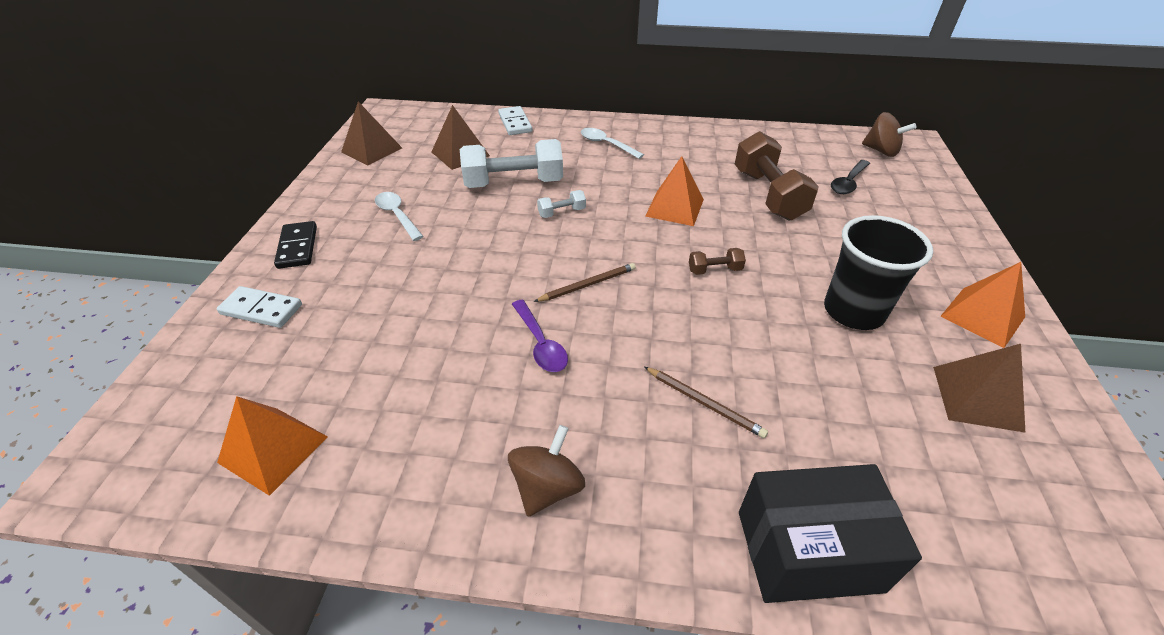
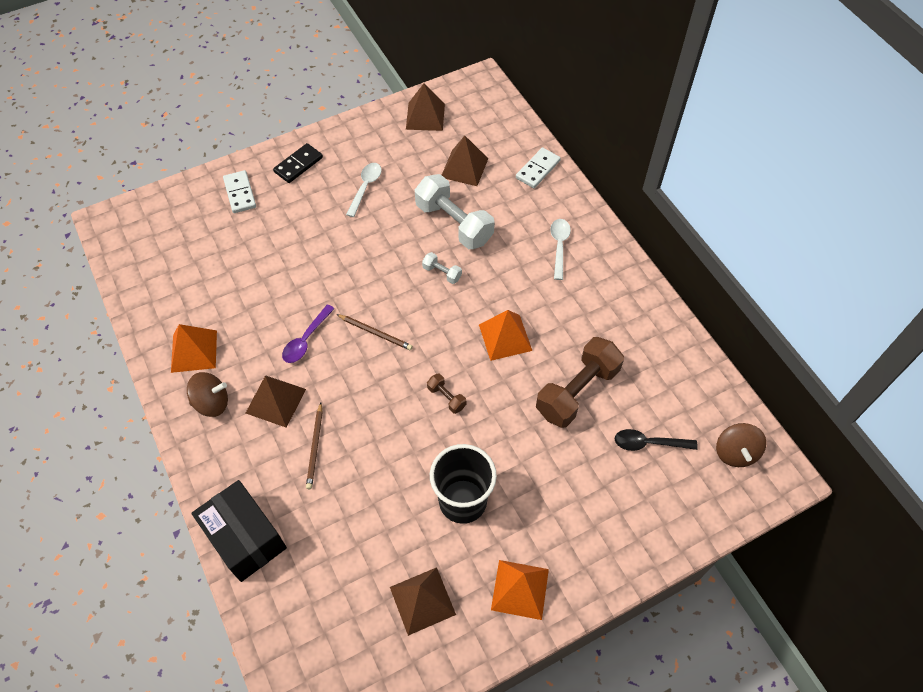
camera: 55 degrees right, 15 degrees up
(273, 449) = (163, 276): orange pyramid -> orange pyramid (194, 351)
(604, 412) = (276, 401): none -> brown pyramid

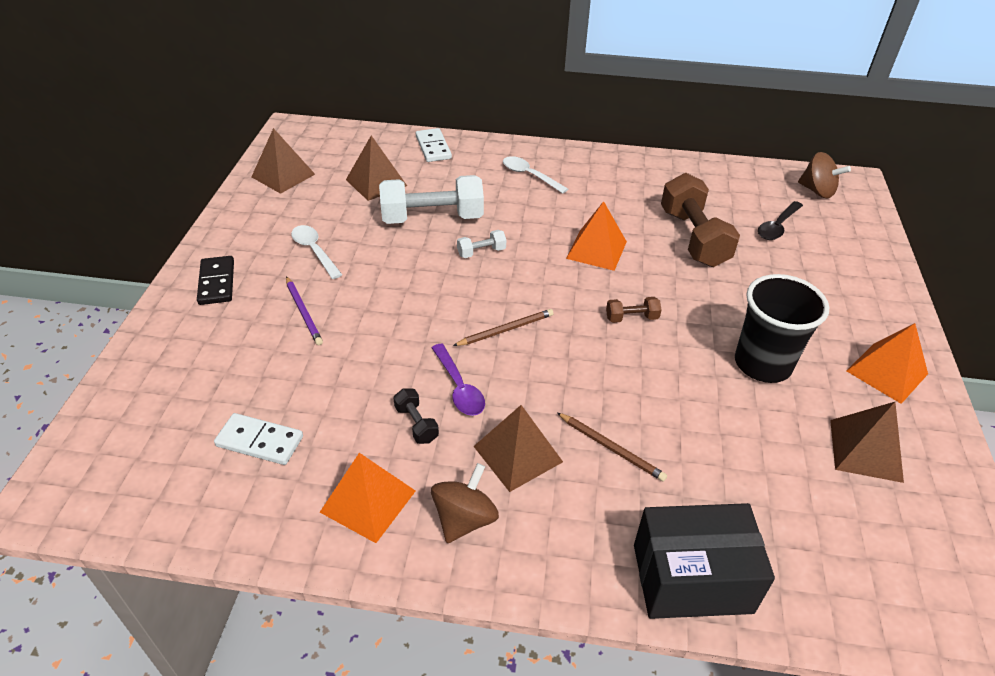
camera: 55 degrees left, 15 degrees down
(240, 193) = (188, 346): white domino -> white domino (260, 441)
(262, 337) = (416, 424): none -> black dumbbell
(308, 222) = (303, 312): none -> purple pencil

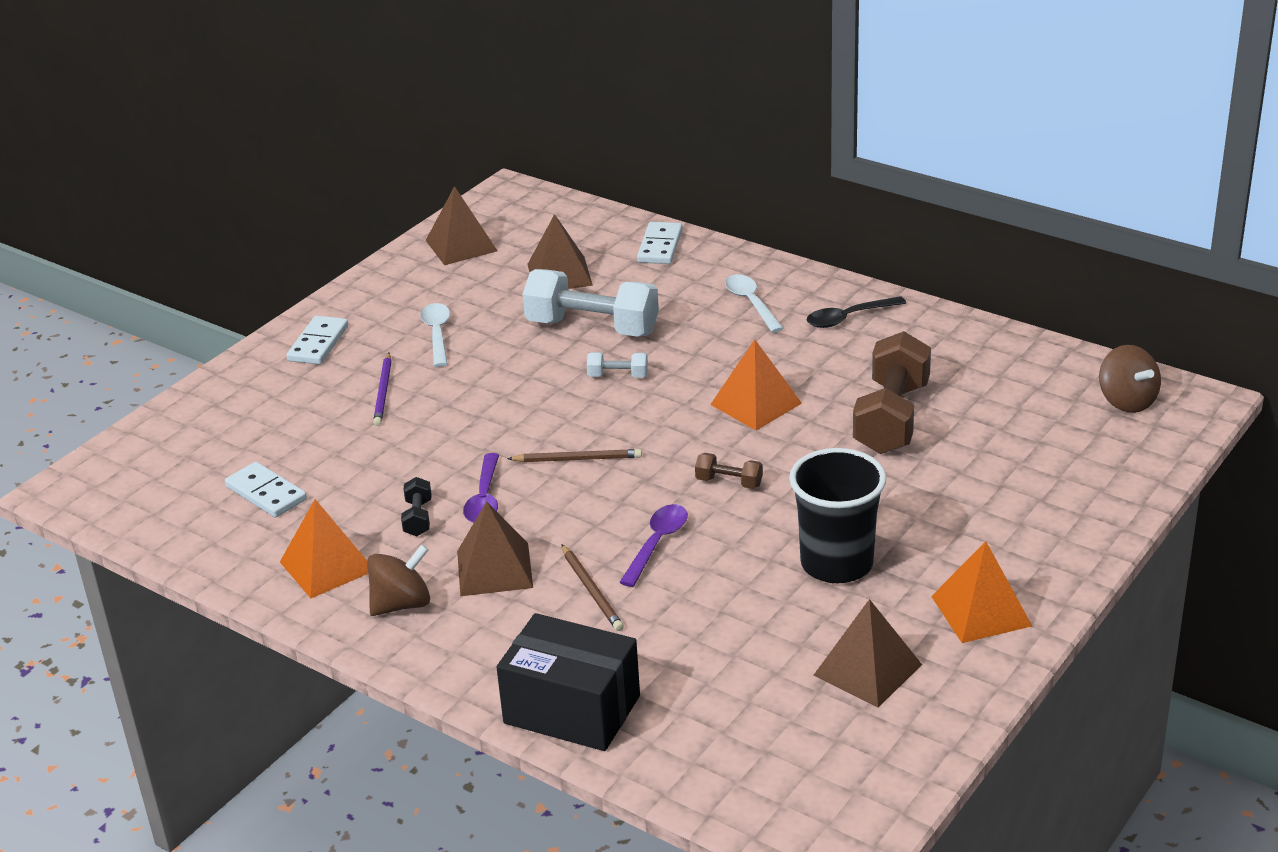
camera: 30 degrees right, 10 degrees down
(217, 282) = (318, 343): black domino -> white domino
(625, 387) = (657, 543): none -> purple spoon
(777, 226) = (1019, 430): black spoon -> black spoon (849, 318)

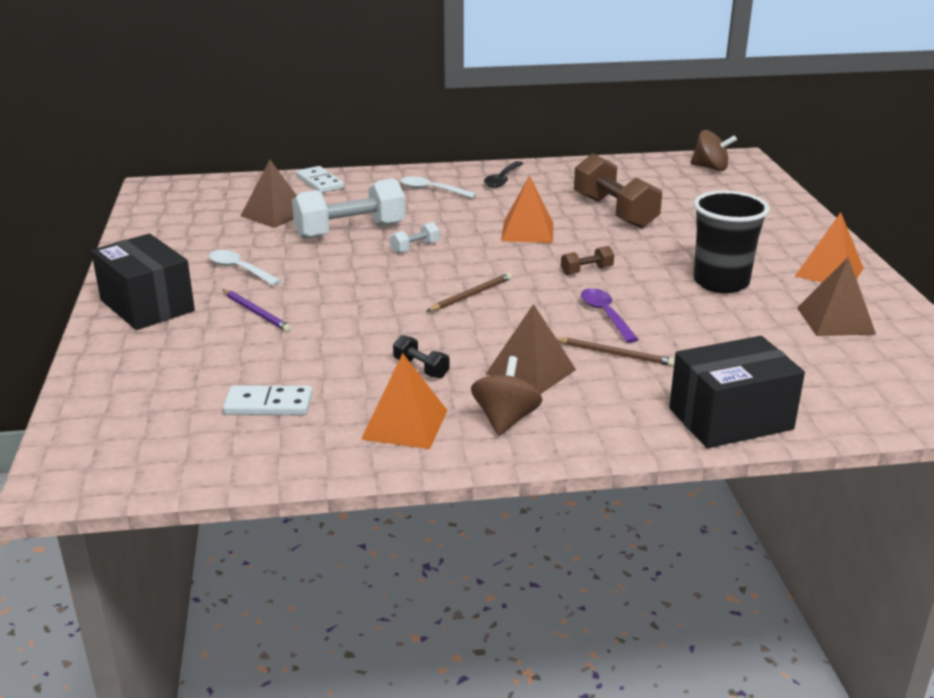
camera: 45 degrees left, 5 degrees down
(318, 343) = (147, 305): white domino -> black box
(461, 245) = (169, 221): brown pyramid -> none
(484, 498) = (448, 339): purple spoon -> none

